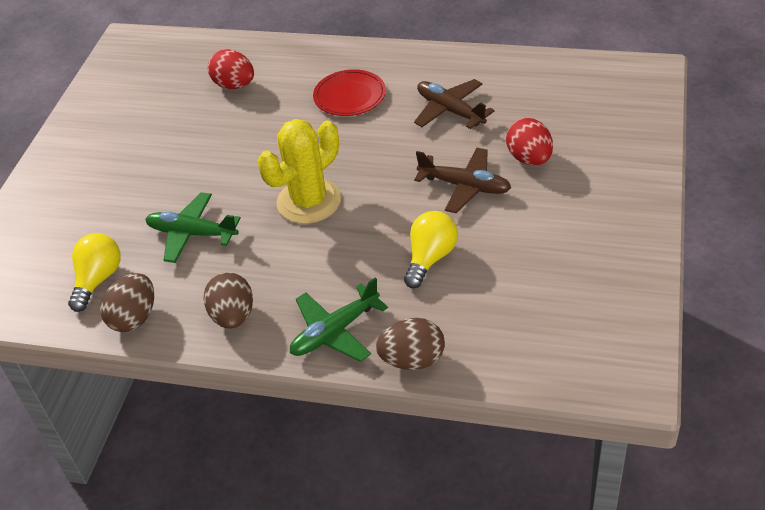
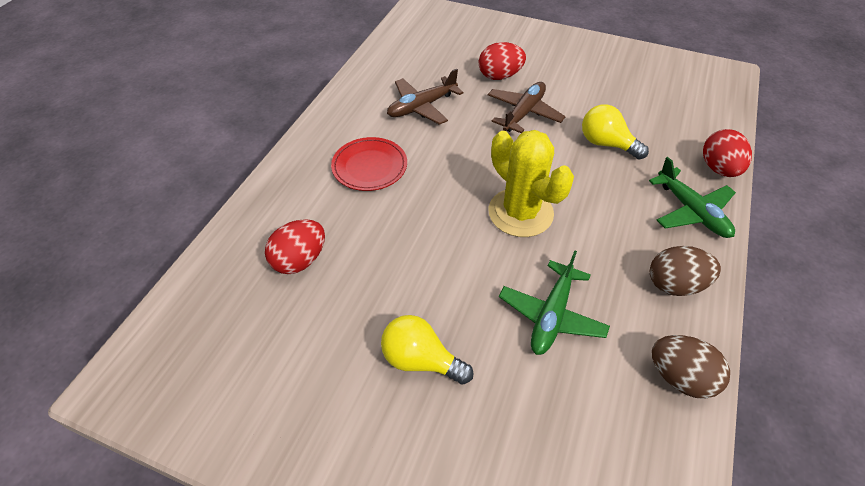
camera: 85 degrees left, 5 degrees up
(98, 279) = (618, 419): yellow light bulb -> yellow light bulb (421, 360)
(412, 360) = (719, 169): brown egg -> red egg

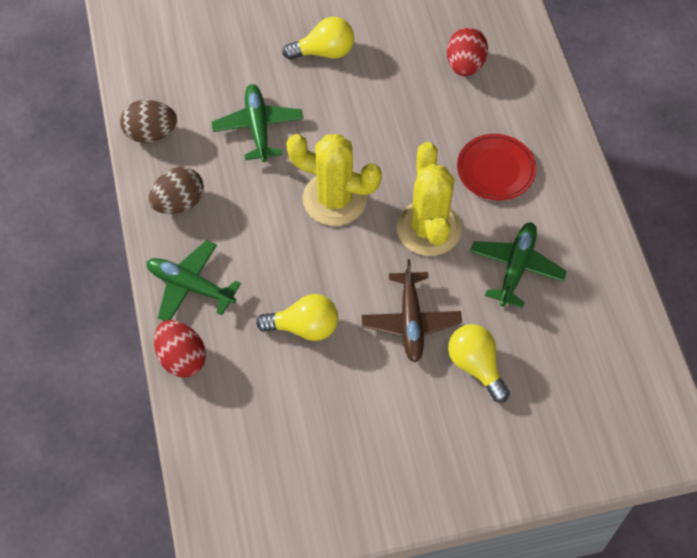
camera: 145 degrees right, 10 degrees up
(422, 107) = (516, 267): brown plane -> green plane
(460, 156) = (429, 228): none -> yellow cactus
(499, 76) = (476, 366): red egg -> yellow light bulb

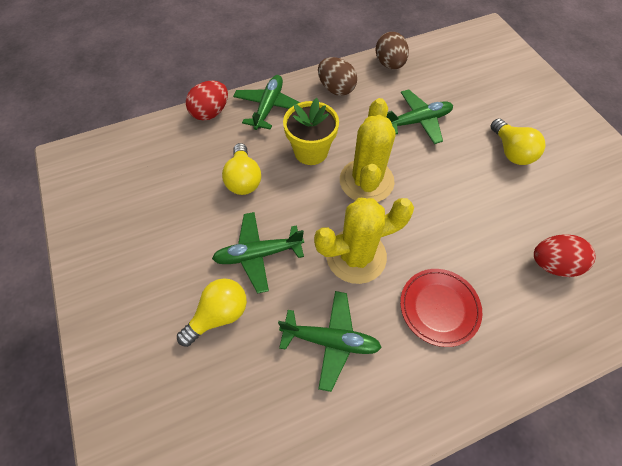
camera: 80 degrees right, 0 degrees up
(278, 248) = (311, 151): none -> yellow flower pot
(410, 321) = (258, 254): brown plane -> green plane

